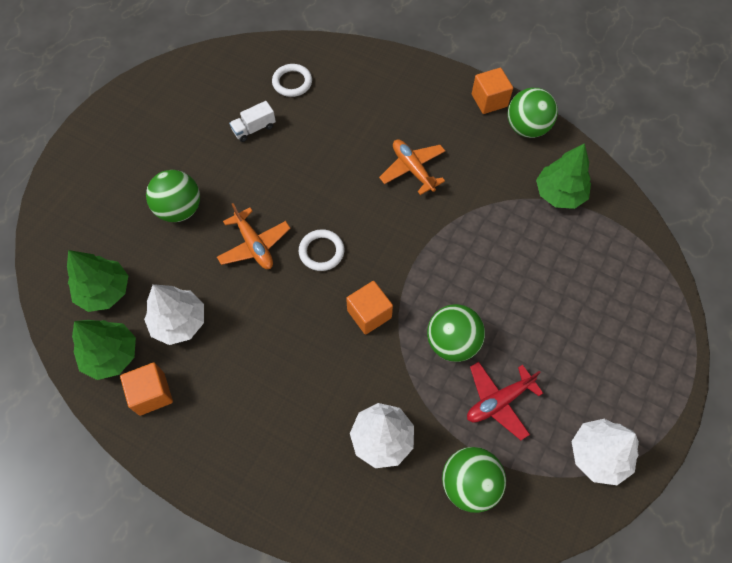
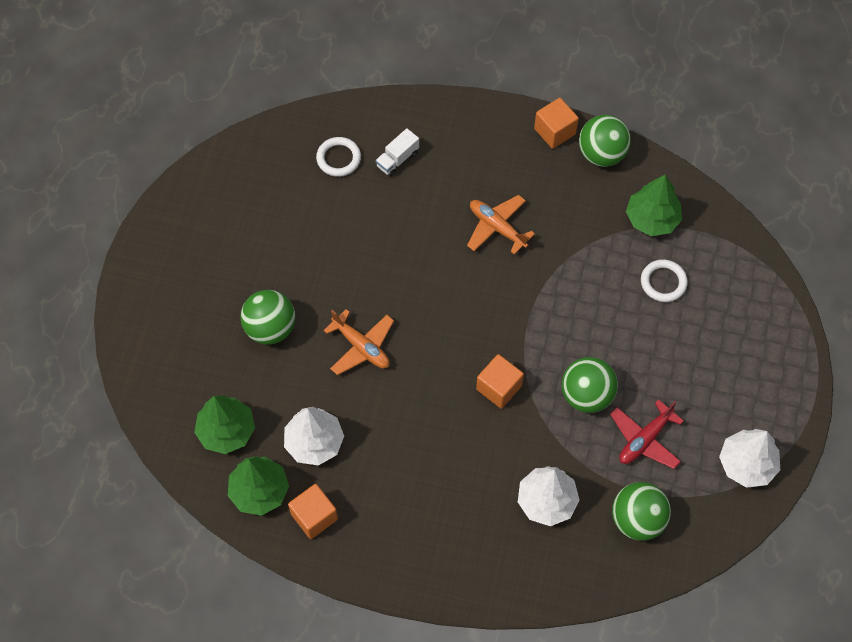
camera: 15 degrees left, 0 degrees up
(254, 129) = (316, 221): white truck -> white truck (397, 159)
(321, 252) = (431, 337): white ring -> white ring (663, 282)

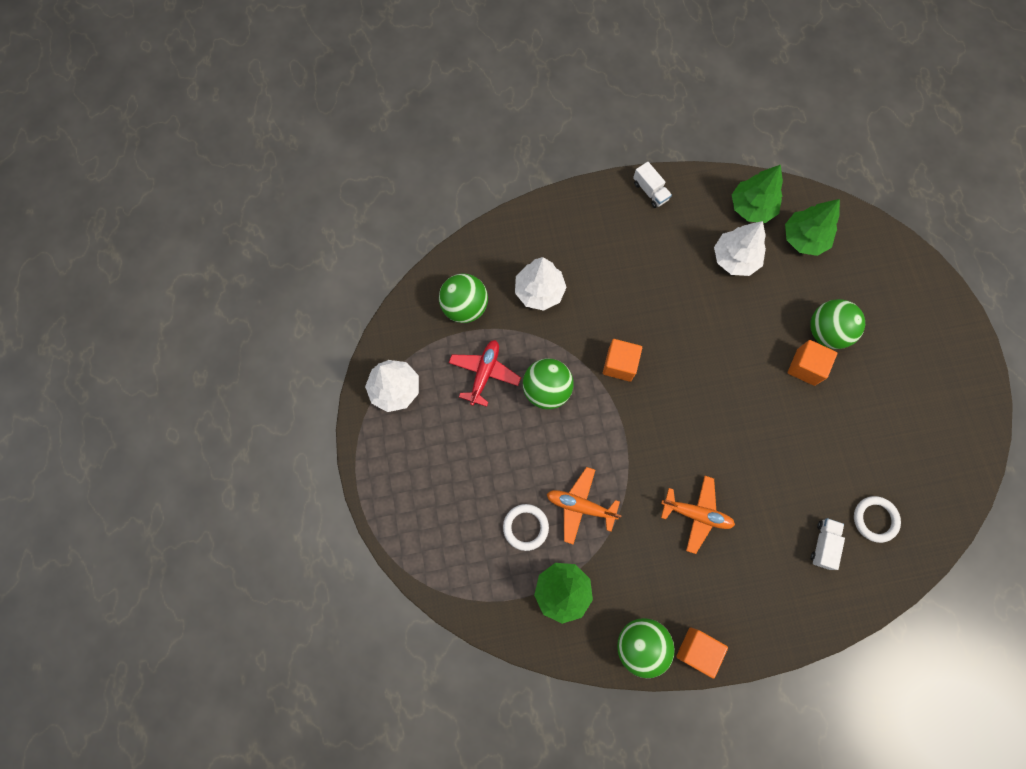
camera: 155 degrees right, 10 degrees up
(314, 516) = (702, 207): orange cube -> orange cube (805, 367)
(361, 347) = (746, 349): orange plane -> orange plane (580, 506)
(361, 562) = (650, 191): none -> white truck

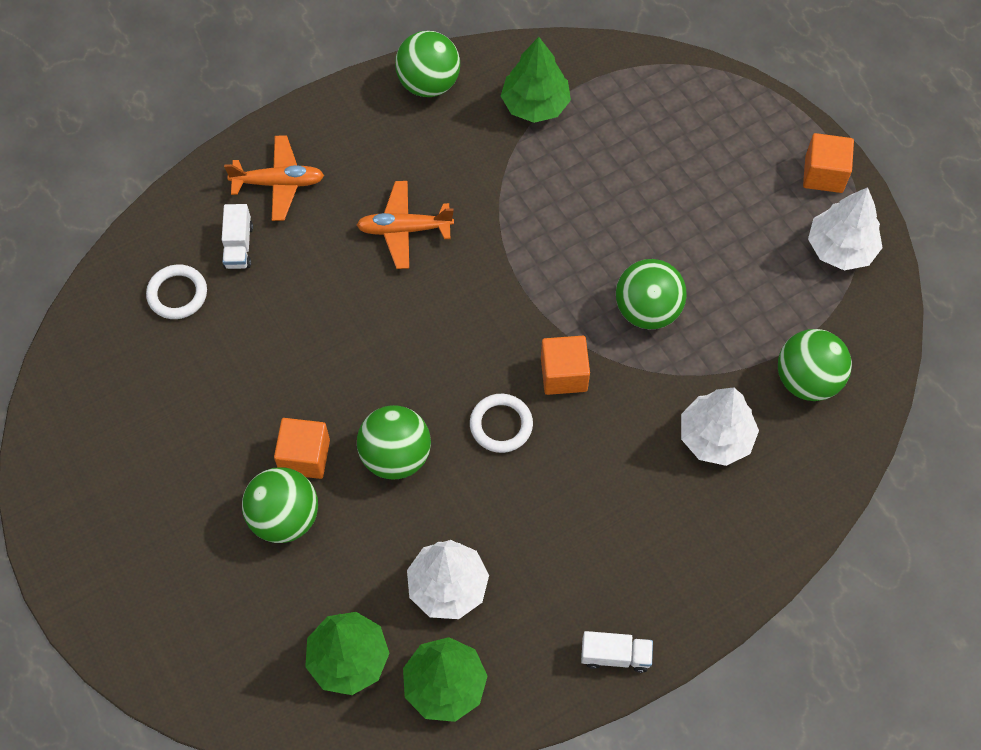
camera: 160 degrees right, 10 degrees down
(484, 373) = (737, 304): red plane -> none
(525, 527) = (605, 152): white ring -> white ring (501, 425)
(580, 506) = (549, 194): orange plane -> orange plane (279, 183)
(650, 191) = (615, 655): white truck -> white truck turned 150 degrees clockwise
(697, 650) = (363, 98): orange cube -> orange cube (824, 174)
(746, 347) = (396, 456): none -> green ball

